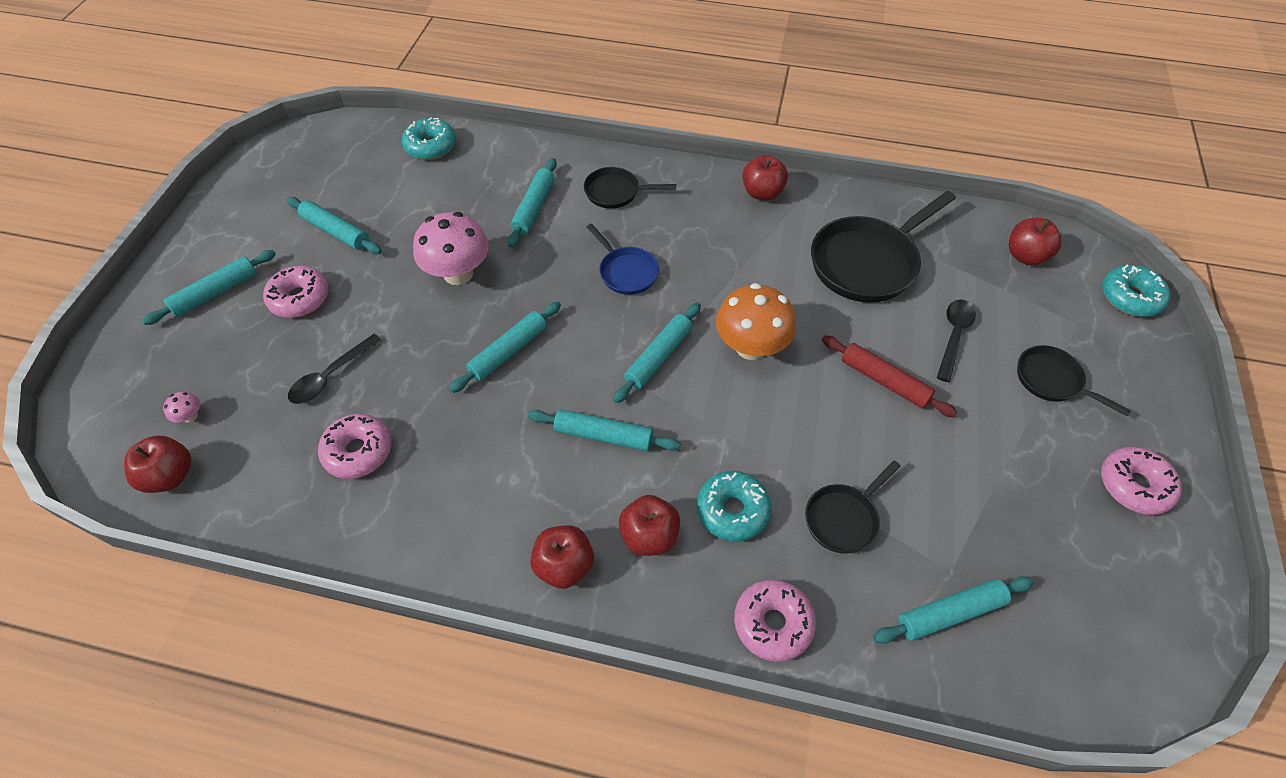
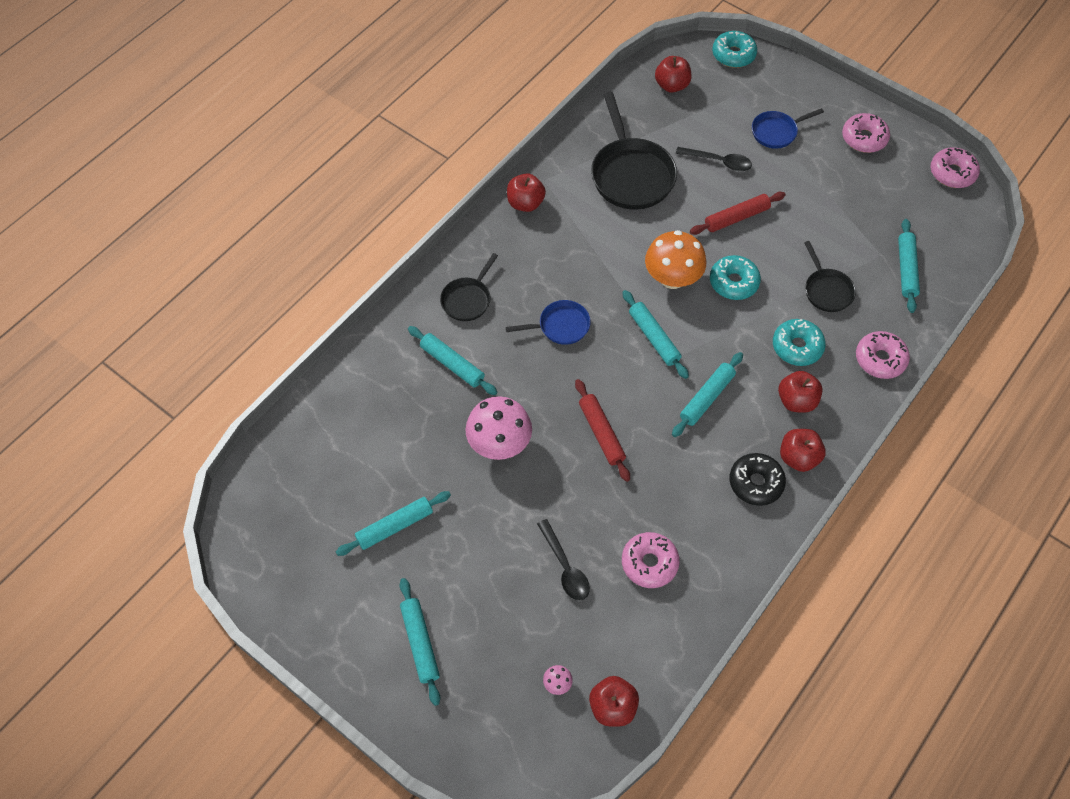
camera: 65 degrees left, 5 degrees up
(300, 298) = (464, 573): pink donut -> pink donut (952, 173)
(431, 146) = (322, 419): turquoise donut -> turquoise donut (733, 282)
(507, 527) = (755, 483): none -> black donut
(508, 351) = (601, 433): turquoise rolling pin -> red rolling pin
(953, 336) = (718, 162): black spoon -> black spoon turned 150 degrees clockwise
(1052, 380) = (776, 132): black pan -> blue pan

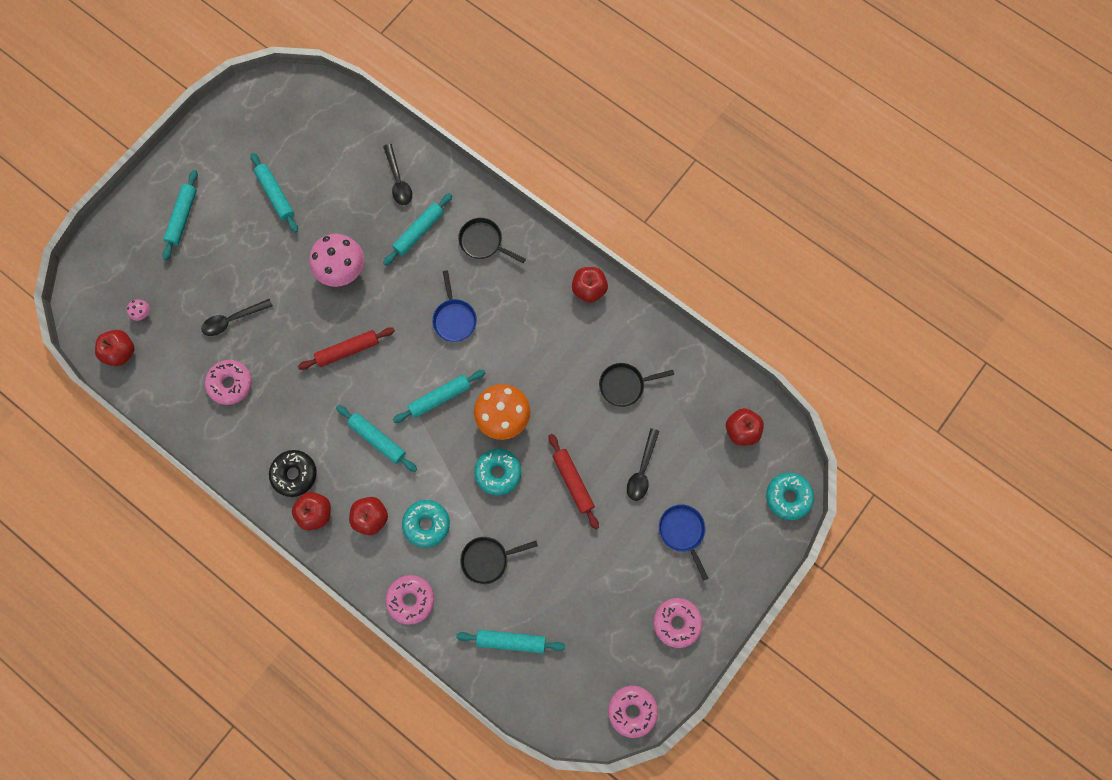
camera: 90 degrees right, 15 degrees up
(384, 388) = (398, 181): none -> black spoon
(420, 643) = (182, 217): turquoise rolling pin -> turquoise rolling pin turned 60 degrees counterclockwise
(631, 174) = (624, 385): black pan -> black pan, size x0.55

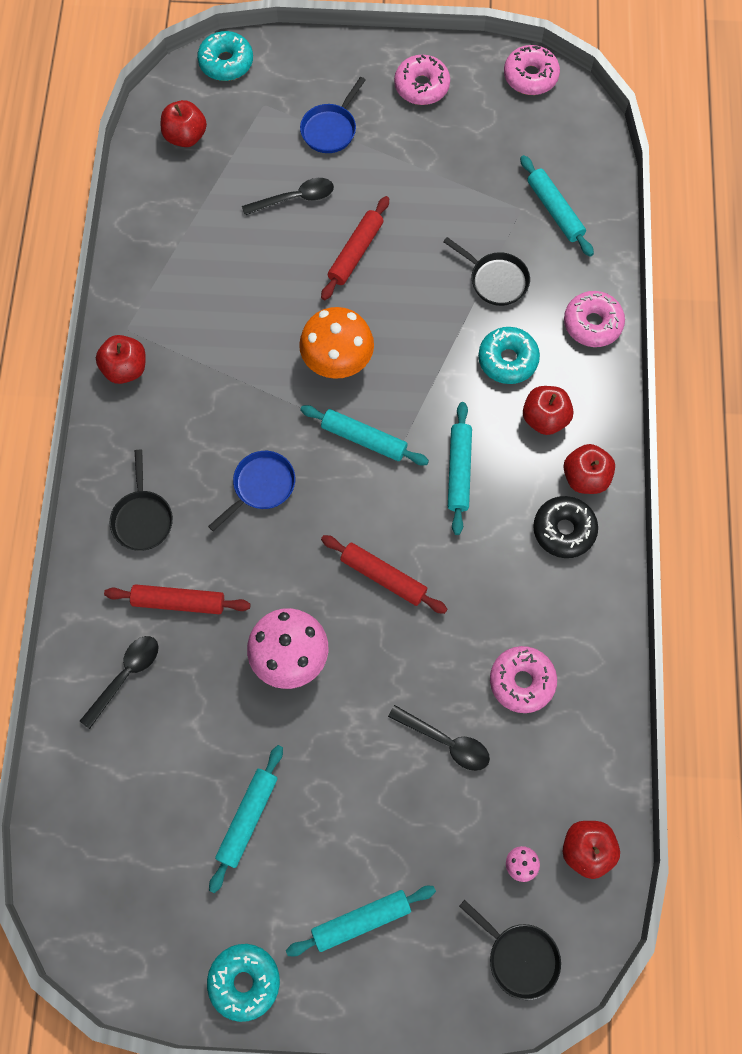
camera: 125 degrees left, 5 degrees down
(419, 231) = (178, 602): turquoise rolling pin -> red rolling pin
(498, 473) = (401, 327): turquoise donut -> turquoise donut (244, 981)
(624, 385) = (214, 267): black pan -> black pan (519, 957)

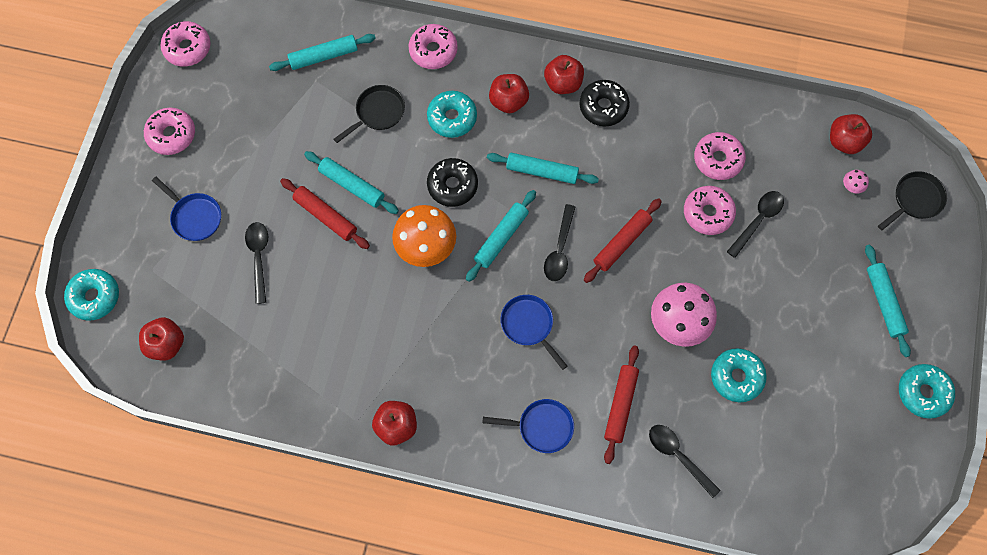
camera: 80 degrees left, 0 degrees up
(142, 518) = (541, 427): black pan -> blue pan
(232, 735) = (736, 377): none -> turquoise donut
(247, 818) = (802, 374): turquoise rolling pin -> turquoise rolling pin (352, 185)
(361, 506) = (559, 250): none -> black spoon
(420, 375) = (452, 185): none -> black donut
(443, 677) = (708, 213): none -> pink donut

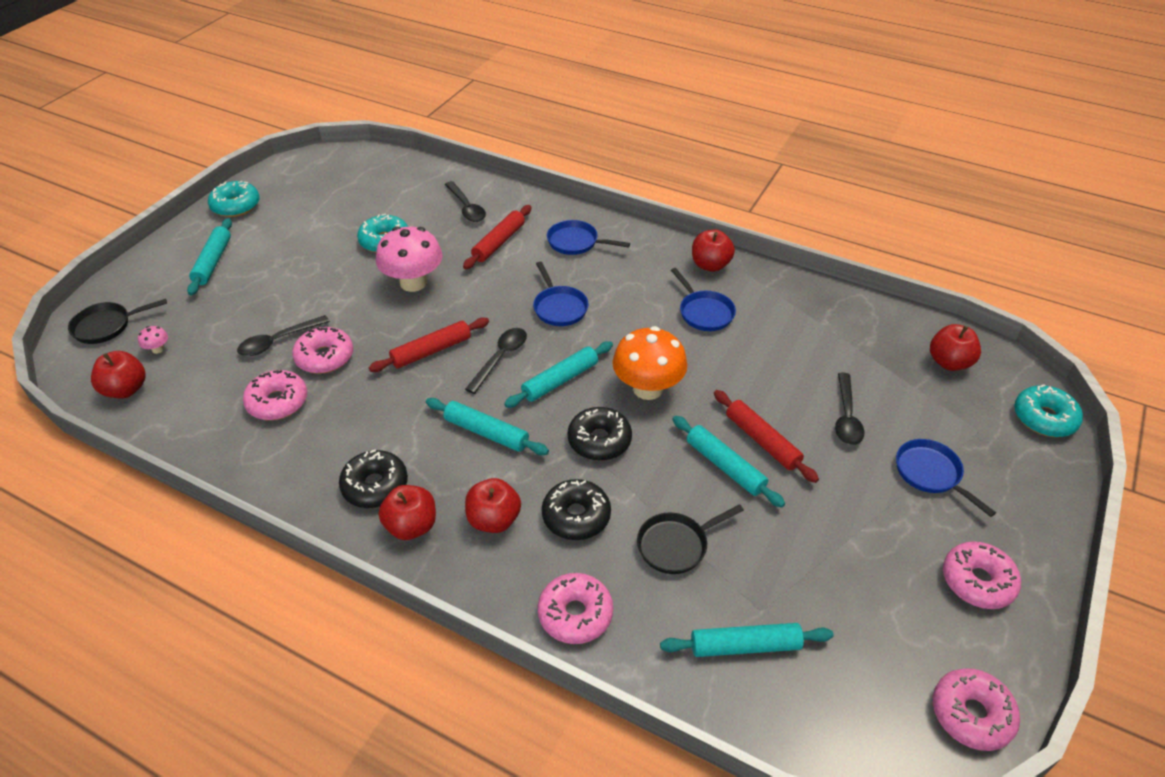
camera: 165 degrees left, 25 degrees down
(392, 353) = (704, 312): none -> blue pan
(452, 118) = (576, 516): turquoise donut -> black donut

